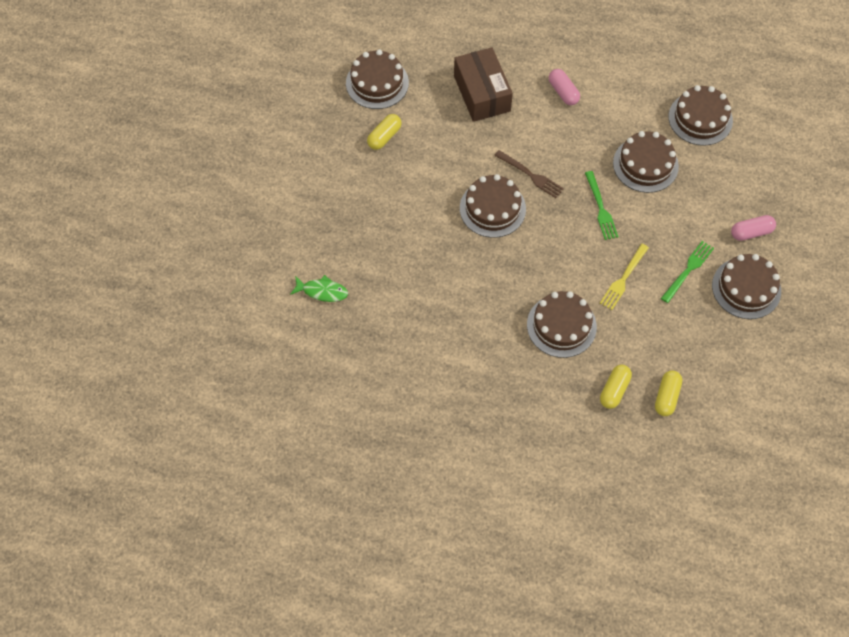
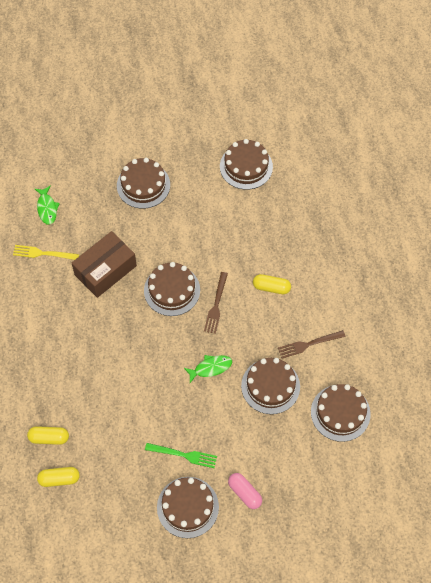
camera: 65 degrees right, 0 degrees up
(384, 137) = (199, 191): yellow capsule -> yellow capsule (271, 287)
(482, 93) = (275, 241): brown box -> brown box (105, 270)
(561, 325) = (89, 379): brown cake -> brown cake (143, 185)
(563, 92) = (309, 298): pink capsule -> none
(601, 208) = (210, 368): green fork -> green fish
(614, 114) = (308, 344): none -> brown fork
(623, 279) = (152, 408): yellow fork -> yellow fork (43, 253)

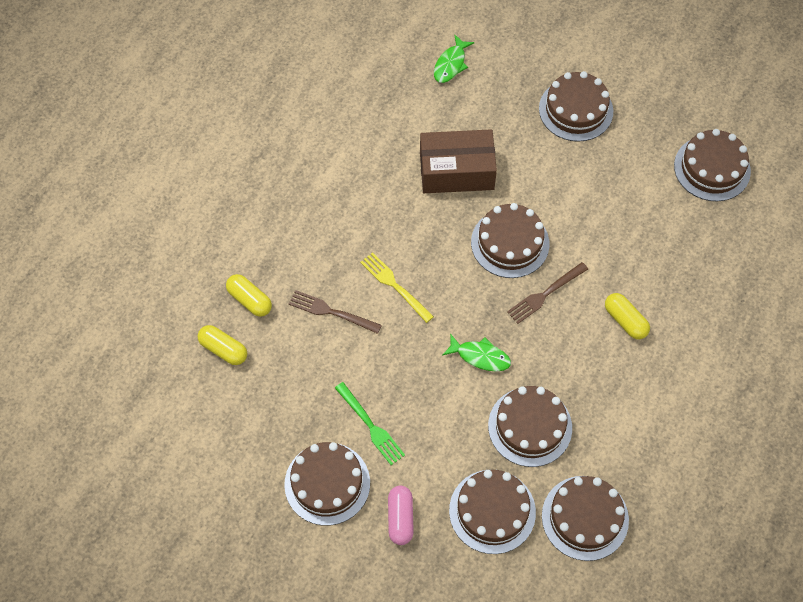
camera: 40 degrees right, 0 degrees up
(43, 253) = (406, 108): yellow fork -> yellow fork (394, 285)
(290, 449) = (492, 511): none -> brown cake
(308, 344) = (614, 414): brown fork -> brown fork (331, 312)

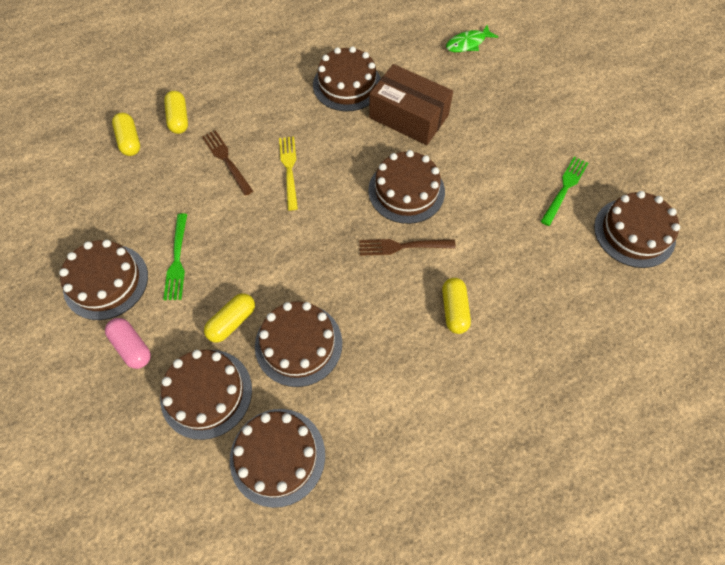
camera: 35 degrees right, 0 degrees up
(400, 518) = (132, 347): pink capsule -> pink capsule turned 75 degrees counterclockwise
(463, 445) = (232, 322): none -> yellow capsule
(480, 356) = (307, 261): green fish -> none
(576, 110) = (544, 124): brown cake -> brown cake (347, 85)
(633, 161) = (564, 188): none -> green fork

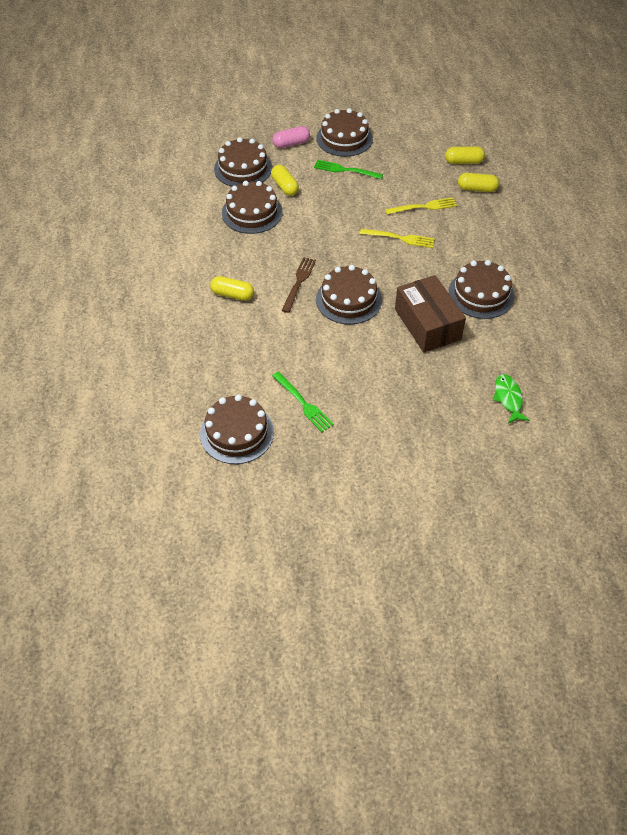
camera: 110 degrees right, 10 degrees down
(226, 160) = (424, 207): brown fork -> yellow fork
(277, 456) = (187, 189): brown cake -> none
(408, 116) = (427, 324): brown box -> brown box turned 75 degrees counterclockwise

